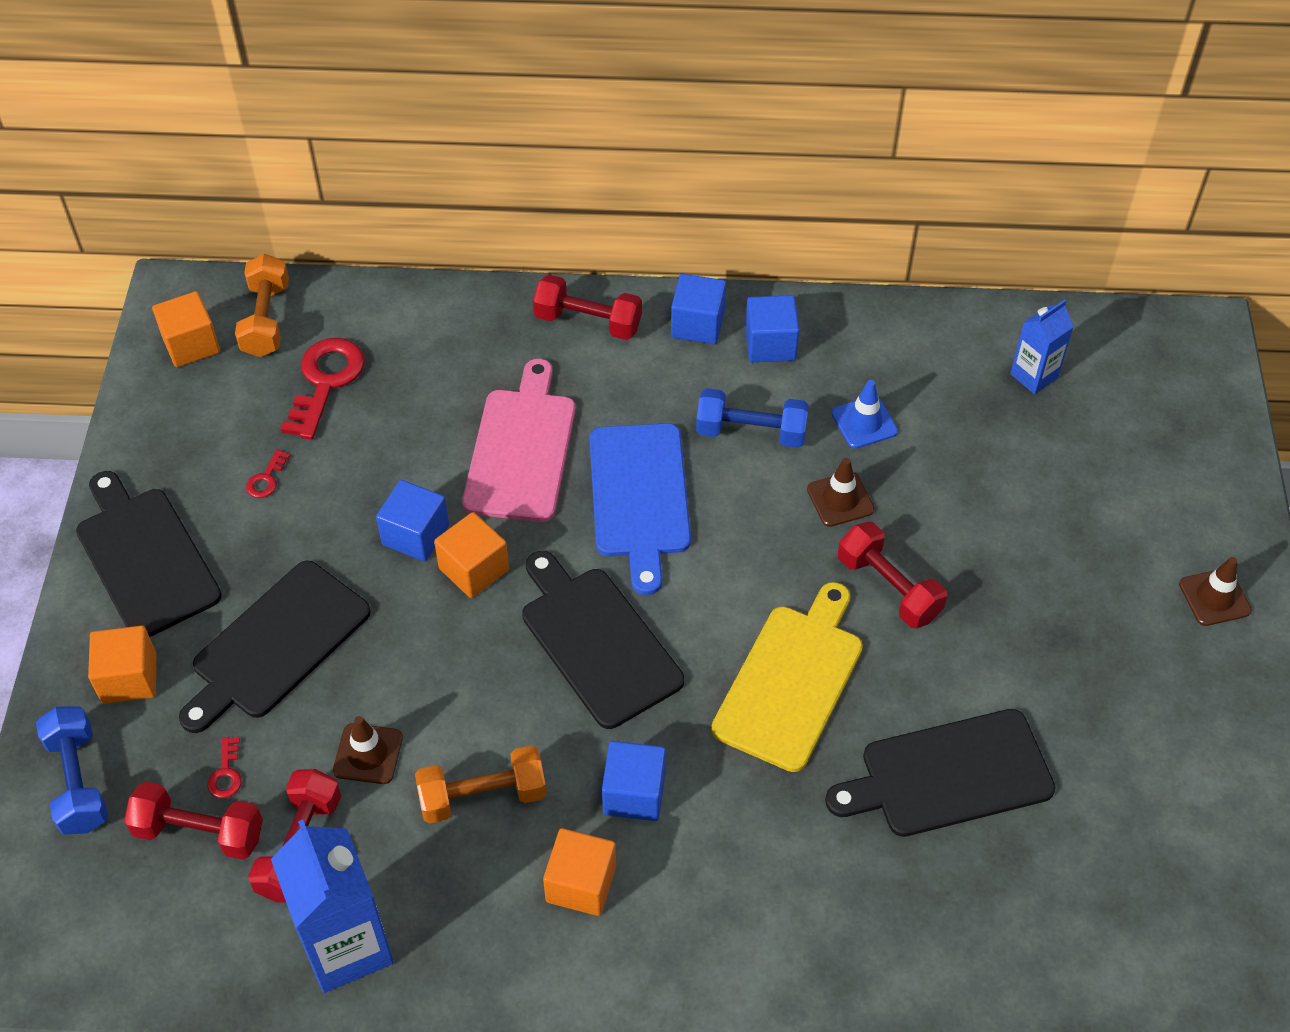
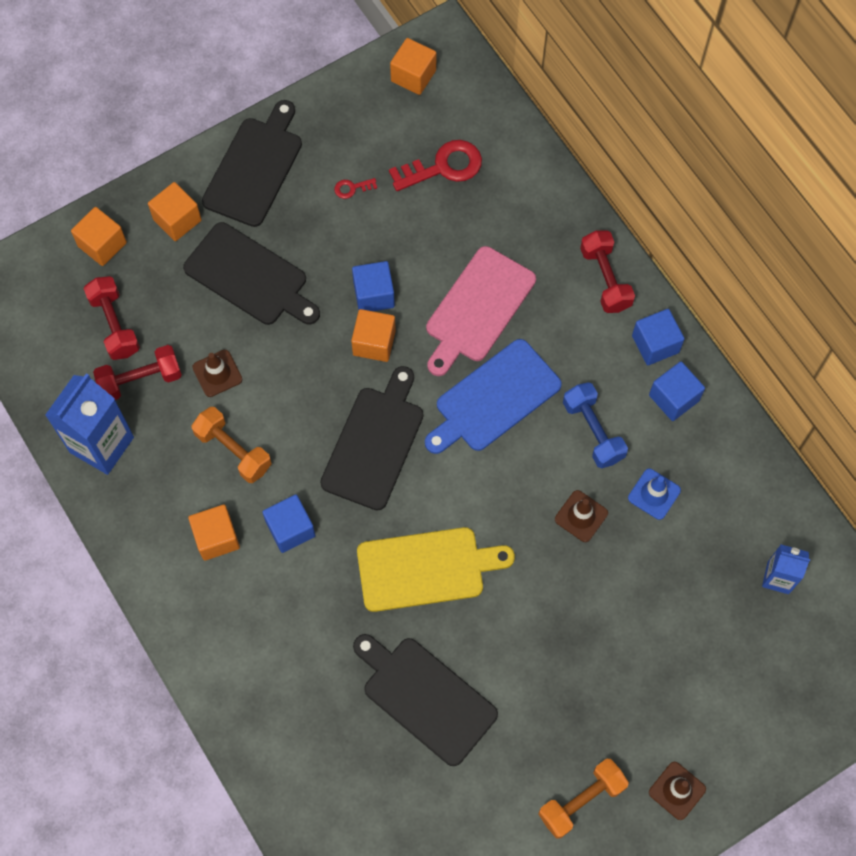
camera: 55 degrees right, 15 degrees up
(79, 781) = (102, 244): blue dumbbell -> orange cube
(226, 773) = (156, 311): red key -> none
(266, 320) = (463, 101): orange dumbbell -> orange dumbbell (581, 800)
(276, 645) = (250, 276): black cutting board -> black cutting board turned 150 degrees counterclockwise
(521, 449) = (478, 308): pink cutting board -> pink cutting board turned 150 degrees clockwise
(888, 588) = (535, 585): red dumbbell -> none

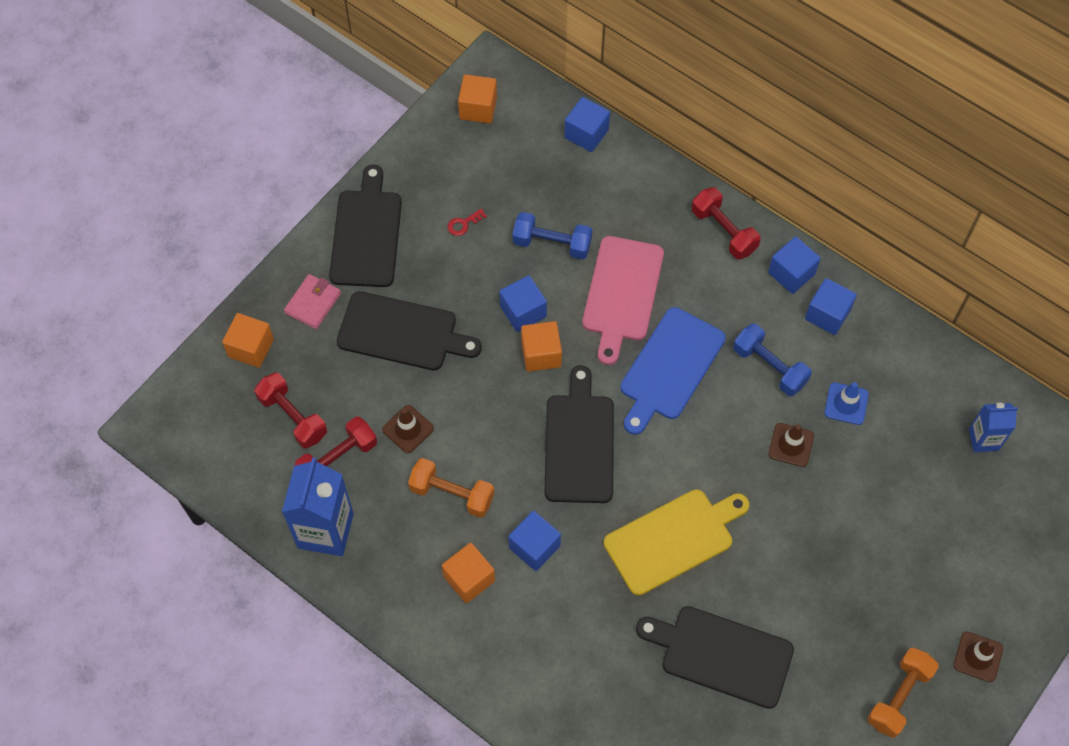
camera: 20 degrees left, 5 degrees down
(177, 220) = (313, 303): orange cube -> pink wallet
(430, 236) = (552, 244): none -> blue dumbbell
(443, 167) = (538, 179): red key -> none
(509, 135) = (586, 134): none -> blue cube

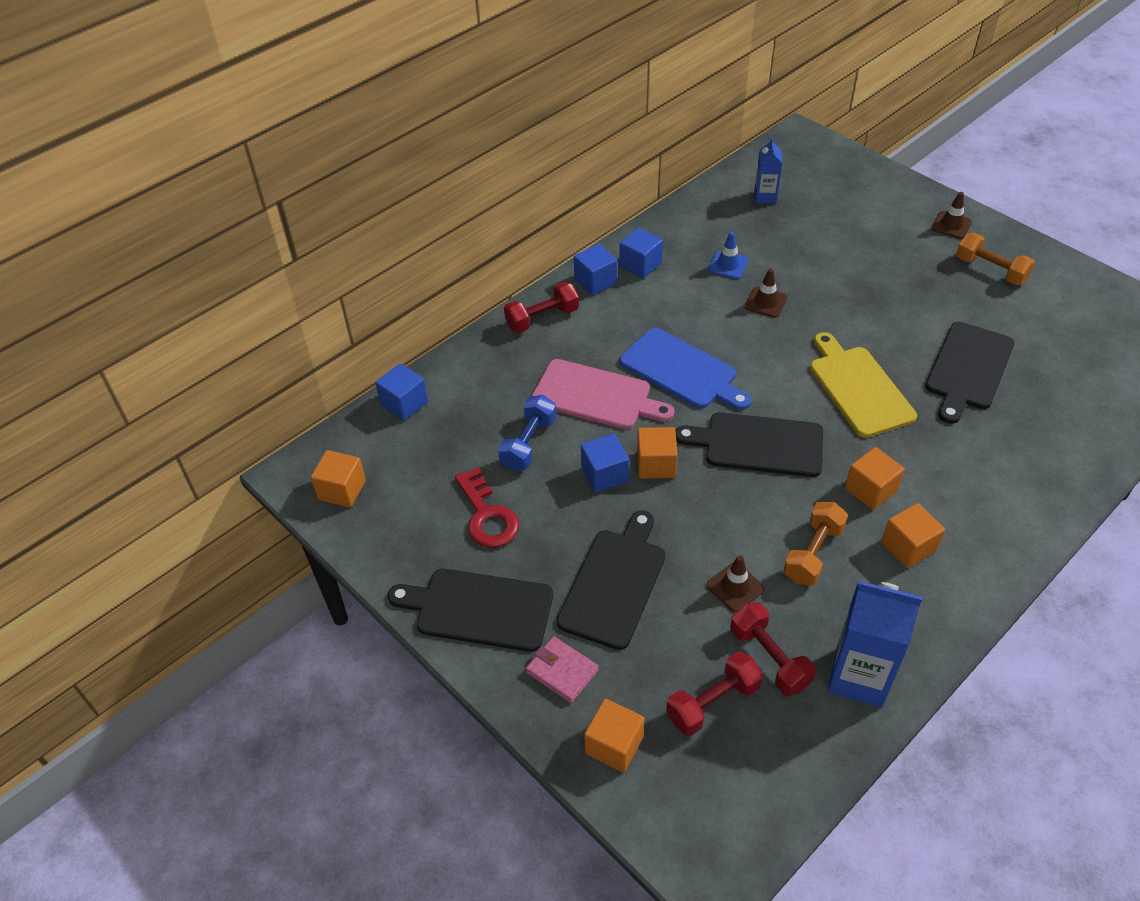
camera: 80 degrees left, 15 degrees down
(463, 224) = (487, 516): red key -> red key, size x2.20
(534, 547) = (870, 490): blue cube -> orange cube
(769, 367) = (688, 306): blue dumbbell -> none

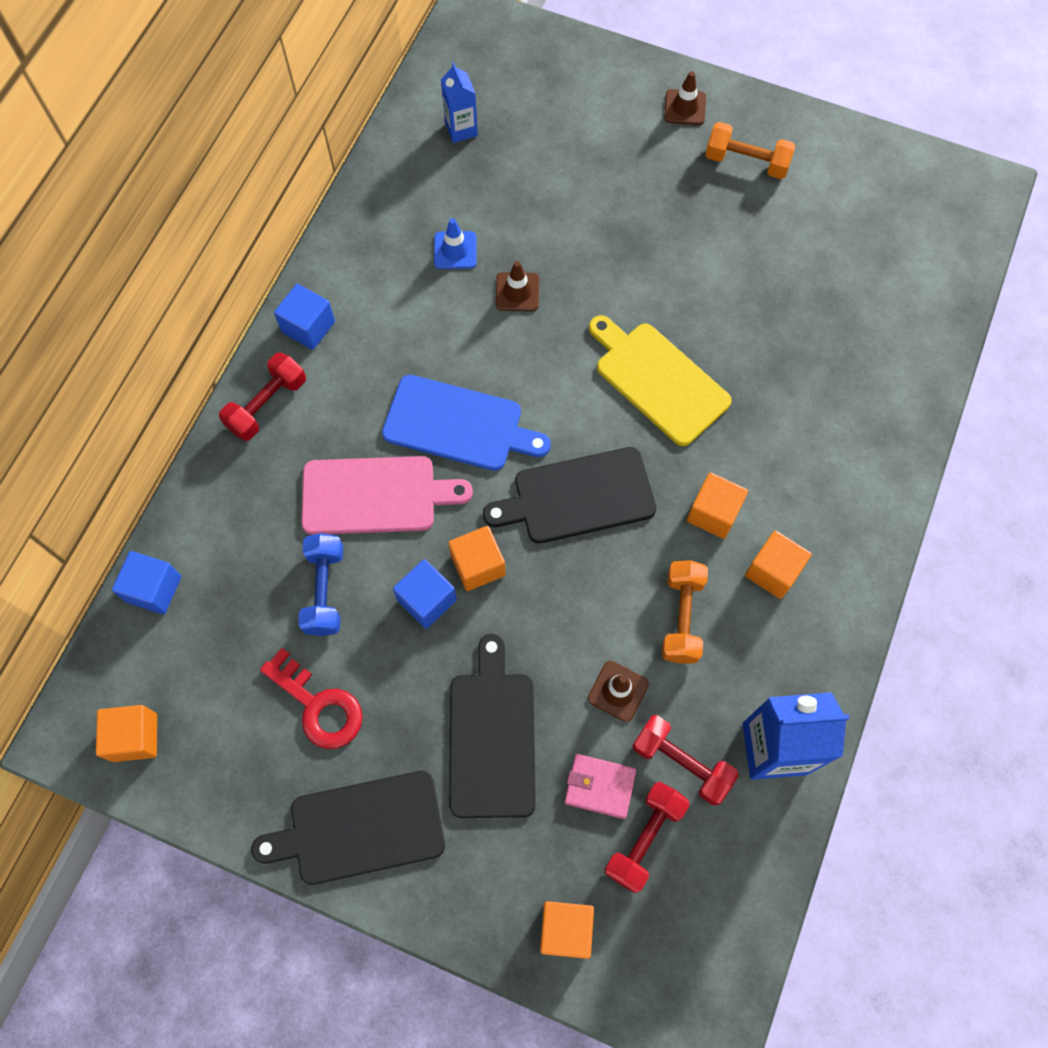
camera: 25 degrees left, 20 degrees up
(562, 671) = (479, 867): pink wallet -> pink wallet (599, 786)
(640, 265) = (352, 284): blue cube -> none
(968, 369) = (763, 313): black cutting board -> none

